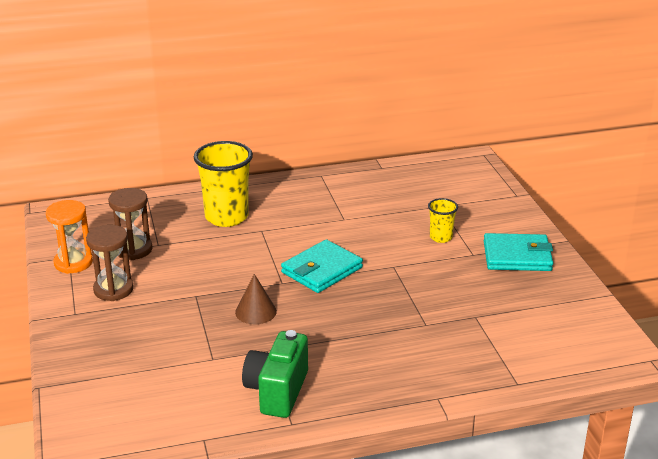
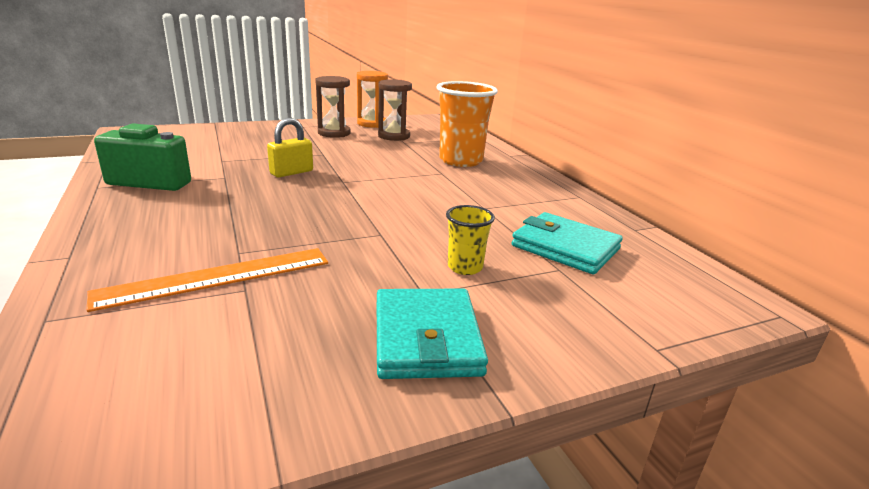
camera: 80 degrees right, 5 degrees down
(226, 217) = (461, 160): yellow cup -> orange cup
(256, 311) = (291, 172): brown cone -> yellow padlock
(322, 270) = (367, 197): turquoise wallet -> turquoise wallet (565, 247)
(461, 329) = (216, 277): none -> orange ruler

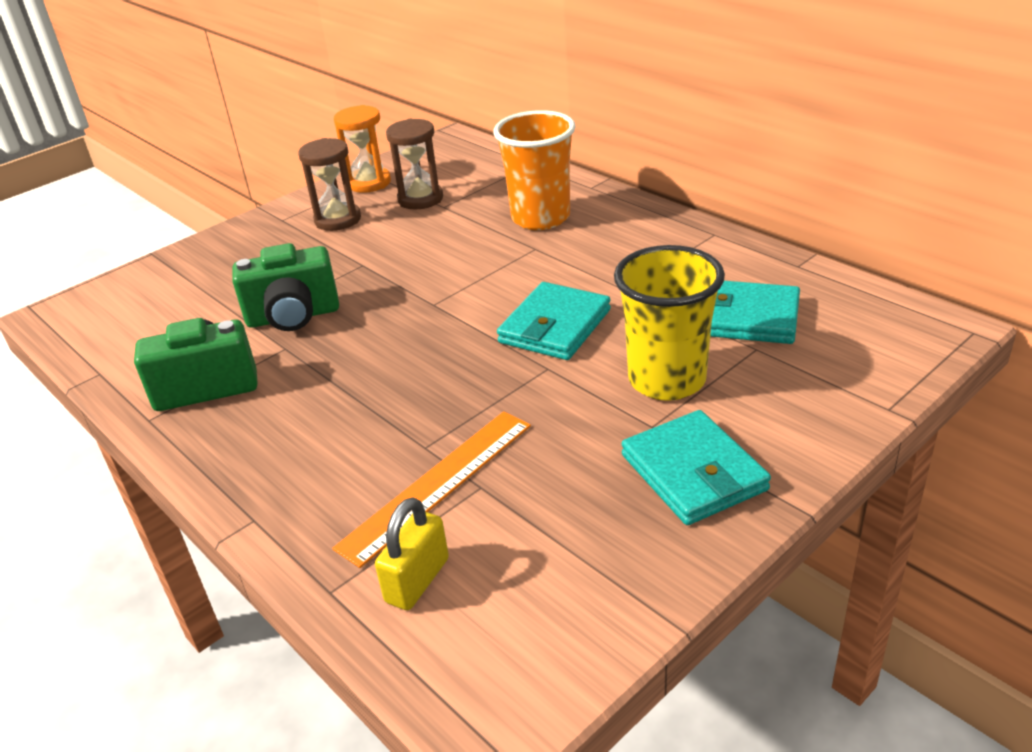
camera: 15 degrees left, 10 degrees up
(250, 165) = (293, 316): none -> green camera
(291, 172) = (358, 311): yellow padlock -> yellow padlock (417, 580)
(411, 213) = (555, 326): none -> turquoise wallet
(465, 267) = (667, 380): yellow cup -> yellow cup, size x1.97

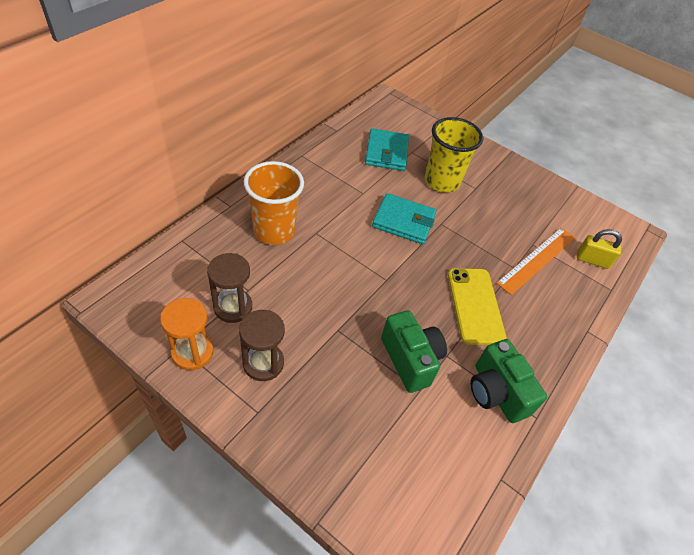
camera: 110 degrees left, 15 degrees up
(358, 385) = (475, 305): none -> yellow phone
(437, 484) = (537, 259): orange ruler -> orange ruler turned 75 degrees counterclockwise
(693, 472) = (500, 177): turquoise wallet -> none

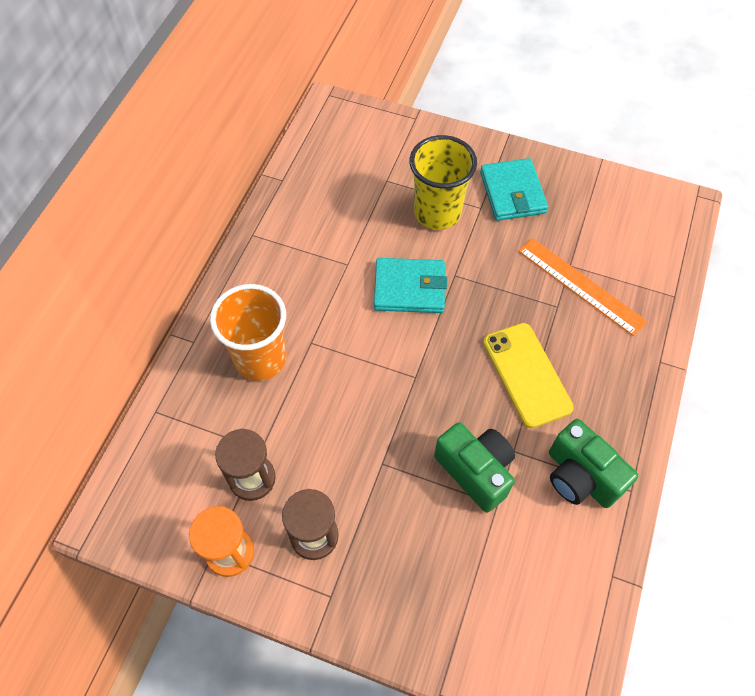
camera: 10 degrees left, 10 degrees up
(386, 152) = (356, 192): turquoise wallet -> turquoise wallet (512, 192)
(537, 259) = (581, 285): orange ruler -> orange ruler turned 75 degrees counterclockwise
(592, 260) = (644, 263): yellow padlock -> none

